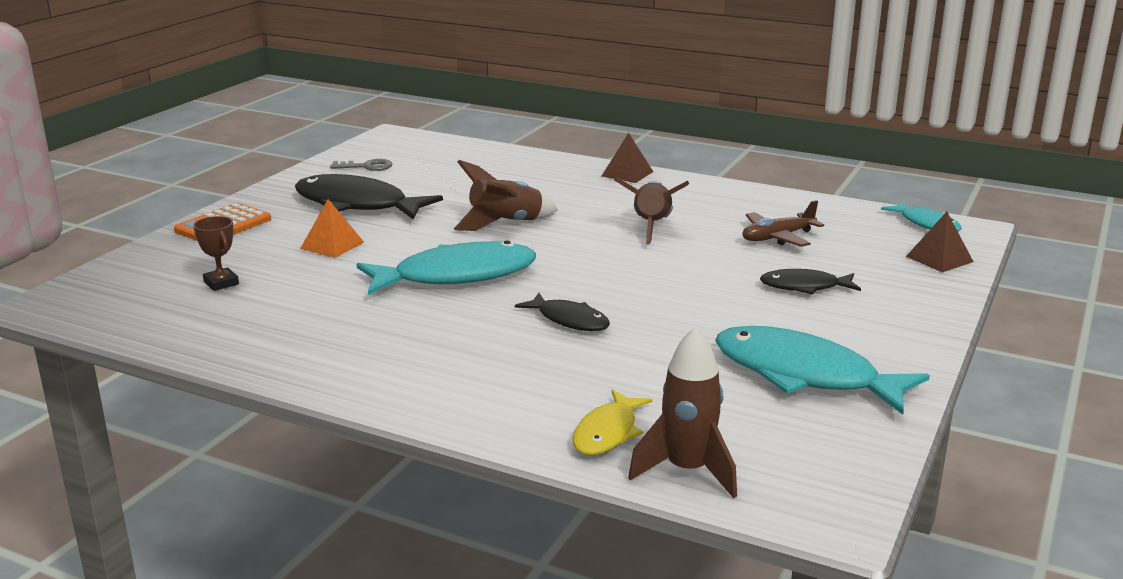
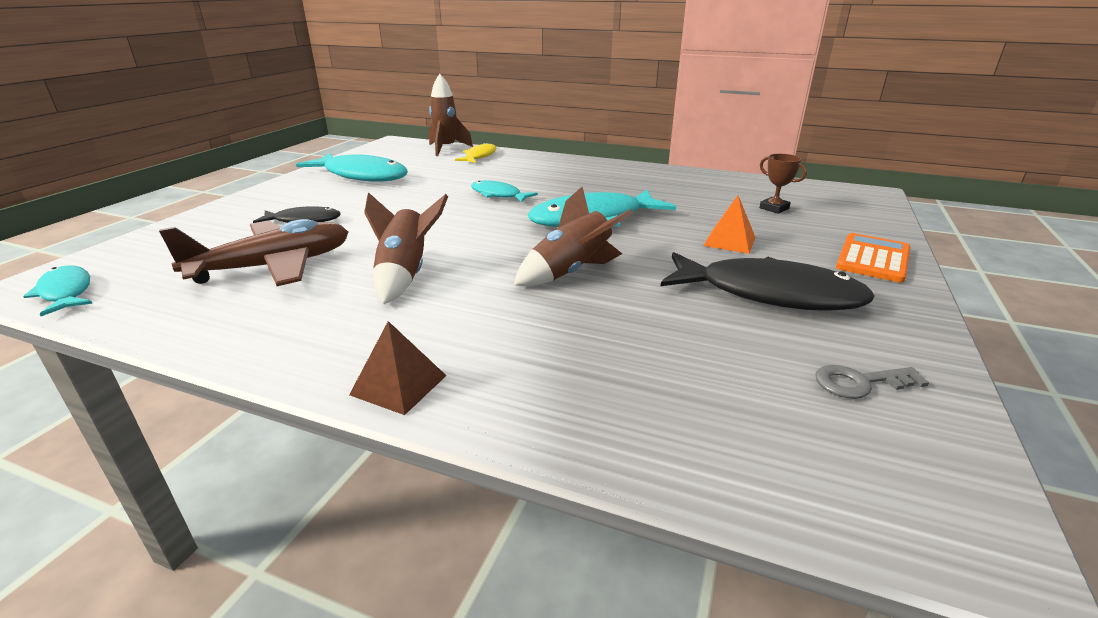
camera: 175 degrees right, 5 degrees up
(569, 320) = (498, 195): black fish -> turquoise fish
(777, 237) = (273, 266): brown plane -> brown plane, size x1.65
(939, 259) = (138, 248): brown pyramid -> none

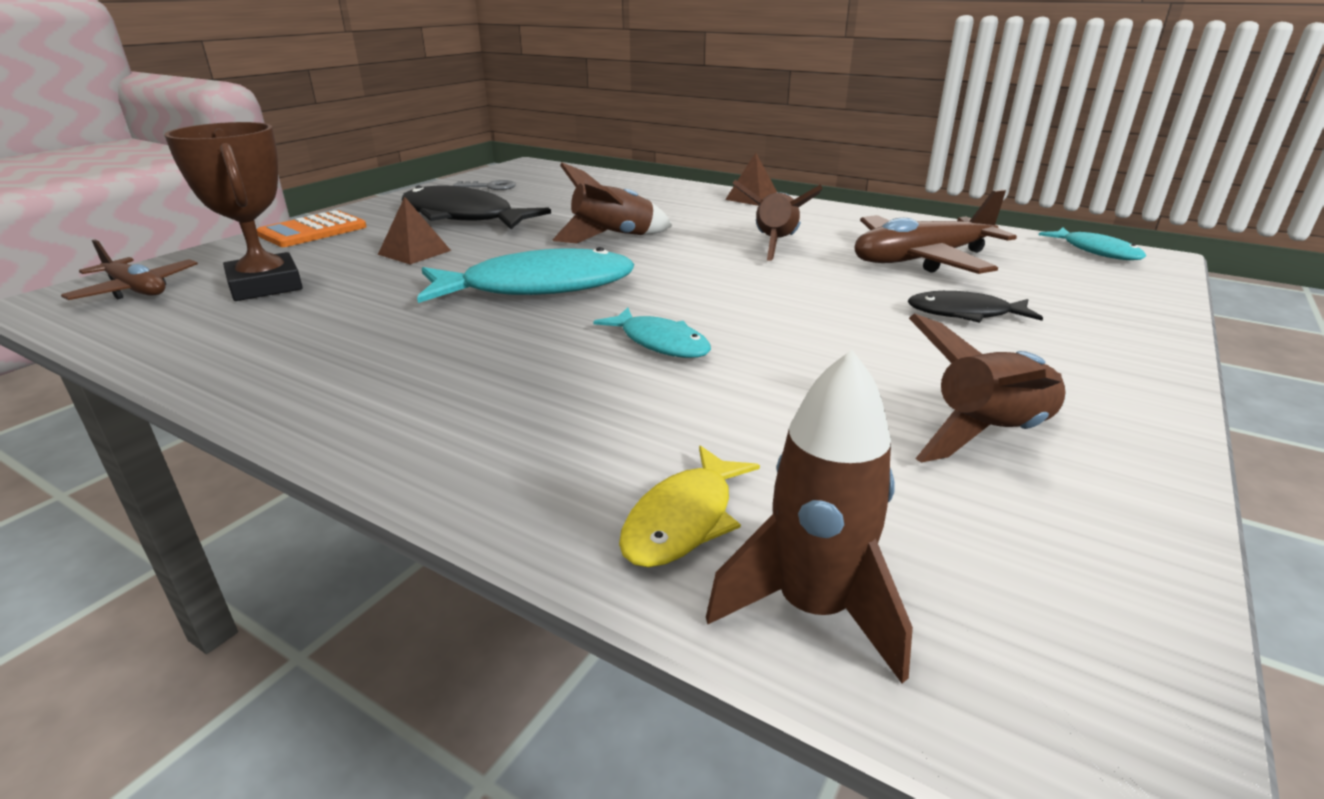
camera: 170 degrees left, 0 degrees up
(362, 176) = (989, 434): turquoise fish -> brown rocket
(729, 241) = (414, 252): orange pyramid -> brown pyramid
(774, 208) = (265, 286): brown trophy -> brown trophy, size x1.96
(844, 201) = (136, 290): none -> brown plane

